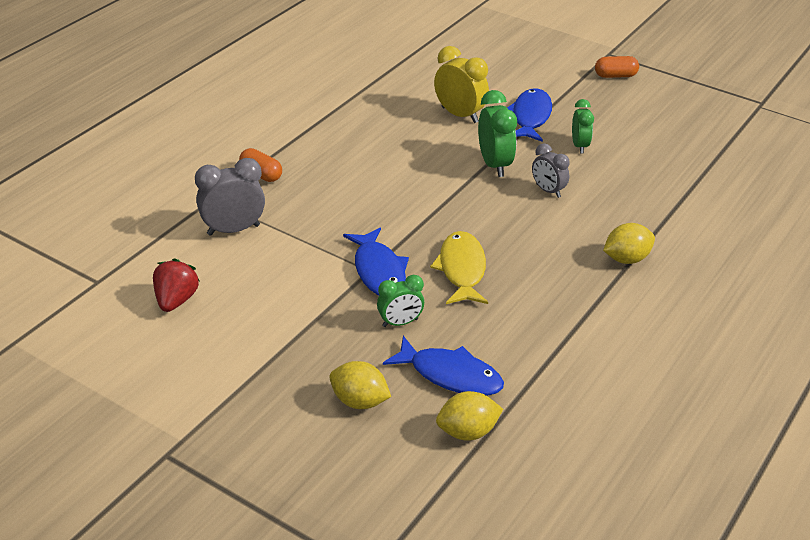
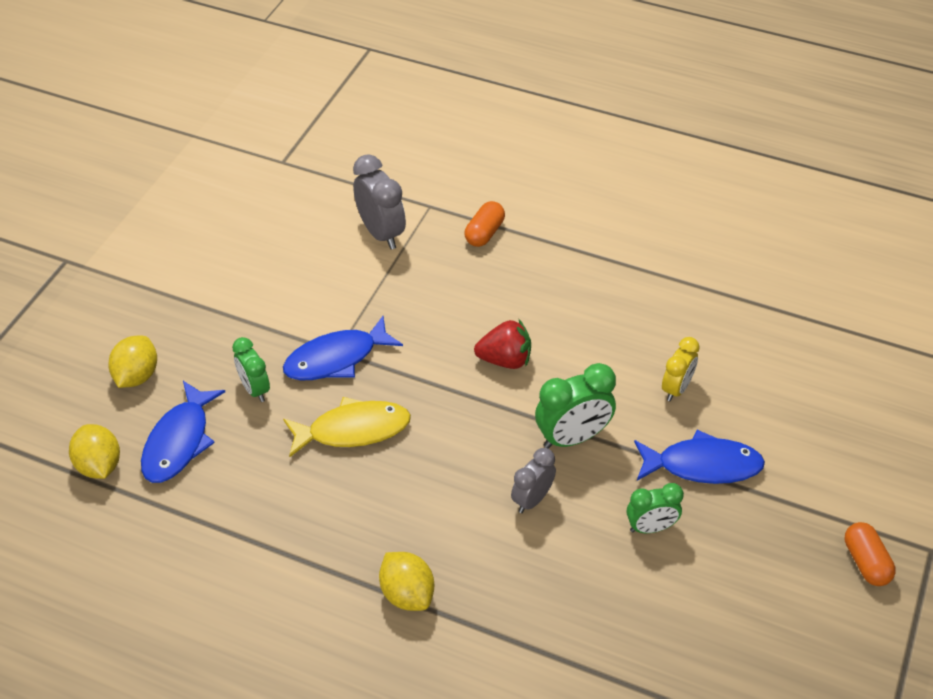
camera: 80 degrees right, 10 degrees up
(176, 300) = (264, 219): red strawberry -> red strawberry (505, 360)
(459, 115) = (676, 388): yellow clock -> yellow clock, size x0.64

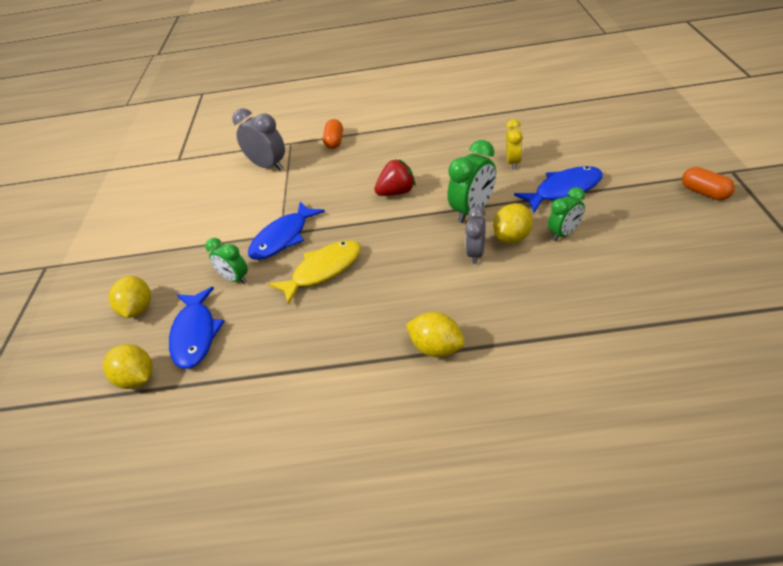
camera: 20 degrees left, 5 degrees down
(589, 500) = (512, 237): none -> yellow lemon

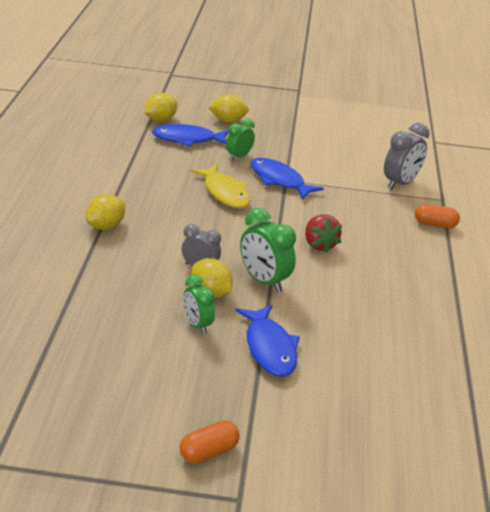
camera: 90 degrees right, 10 degrees down
(513, 162) = (341, 329): yellow clock -> none

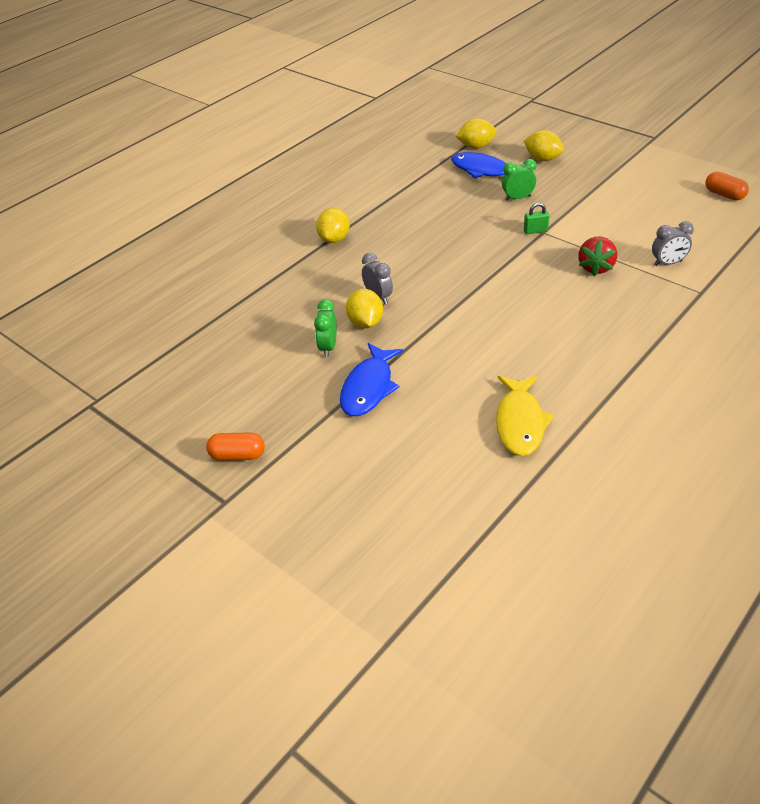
camera: 40 degrees right, 10 degrees up
(106, 226) = (334, 239): yellow lemon -> yellow lemon turned 60 degrees counterclockwise
(224, 193) = (468, 232): yellow fish -> yellow fish (520, 422)
(264, 281) = (423, 325): green clock -> none
(279, 180) = (535, 231): blue fish -> green padlock
(319, 245) = (511, 305): red strawberry -> red strawberry (595, 267)
(400, 183) = (667, 263): grey clock -> grey clock, size x0.64
(435, 224) = (662, 317): orange capsule -> orange capsule (724, 194)

